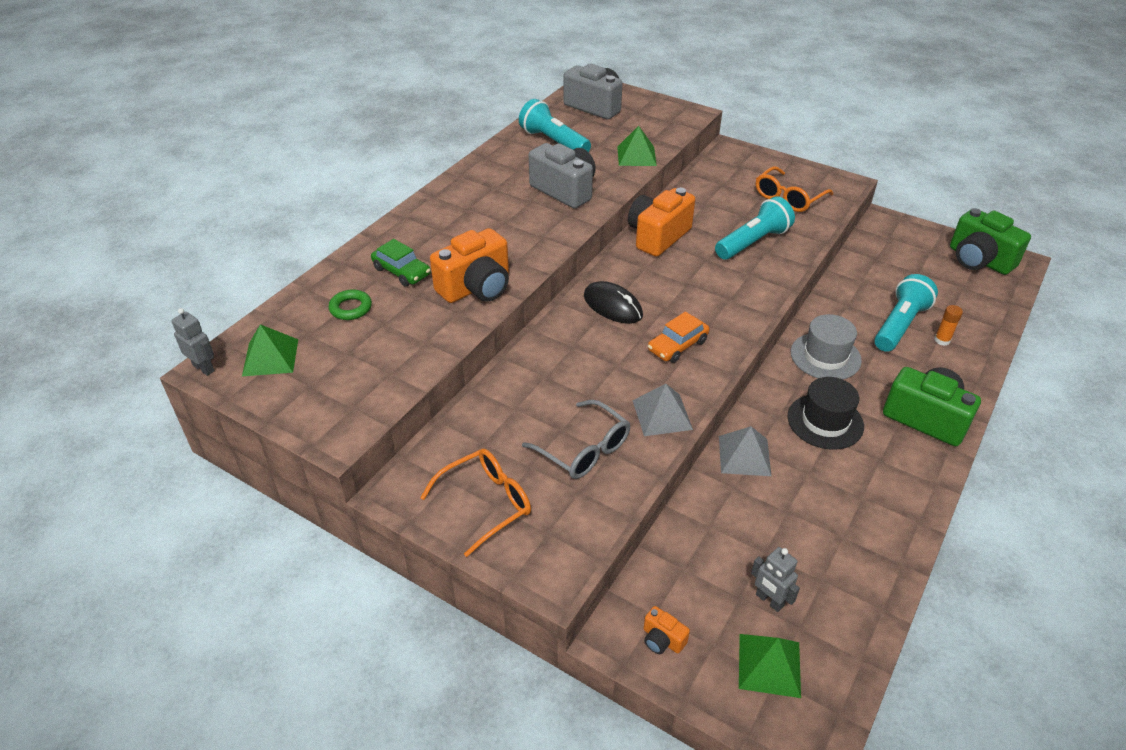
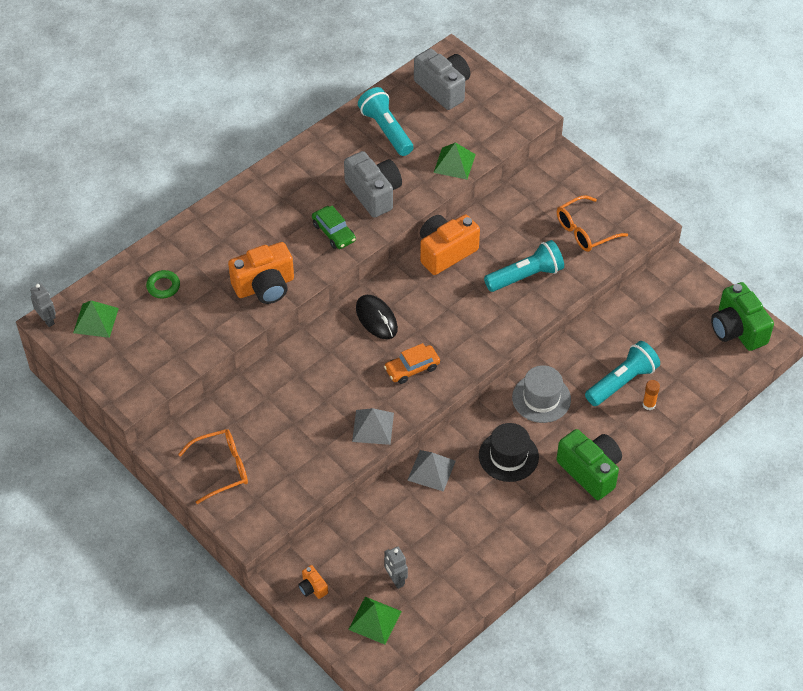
camera: 15 degrees right, 10 degrees up
(402, 271) = (211, 257): green car -> green car (334, 232)
(584, 450) = (304, 443): grey glasses -> none

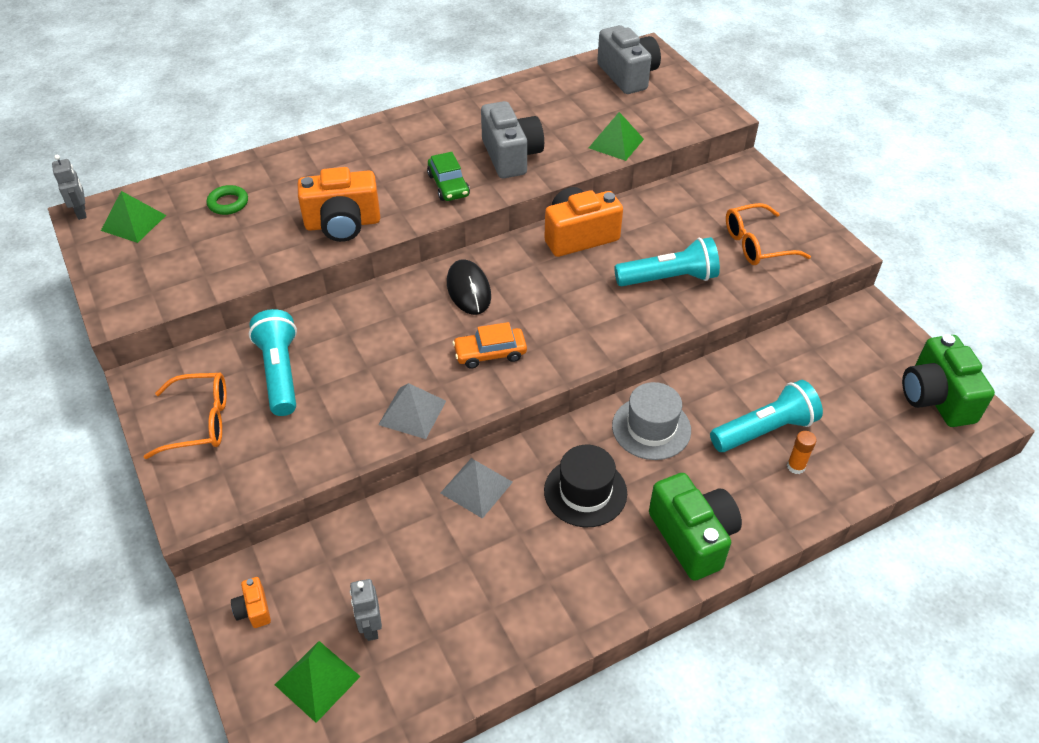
camera: 15 degrees right, 5 degrees down
(386, 130) = (549, 101): turquoise flashlight -> turquoise flashlight (280, 372)

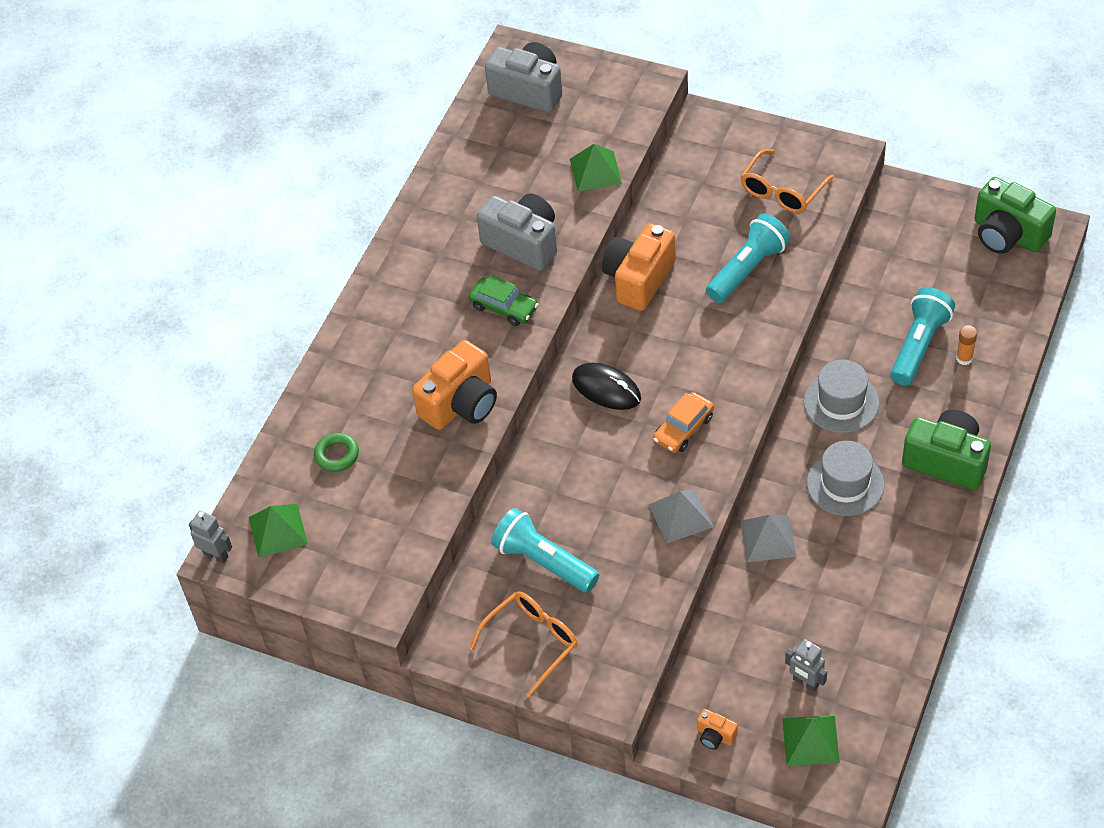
camera: 35 degrees left, 5 degrees up
(585, 492) = (845, 484): black hat -> grey hat

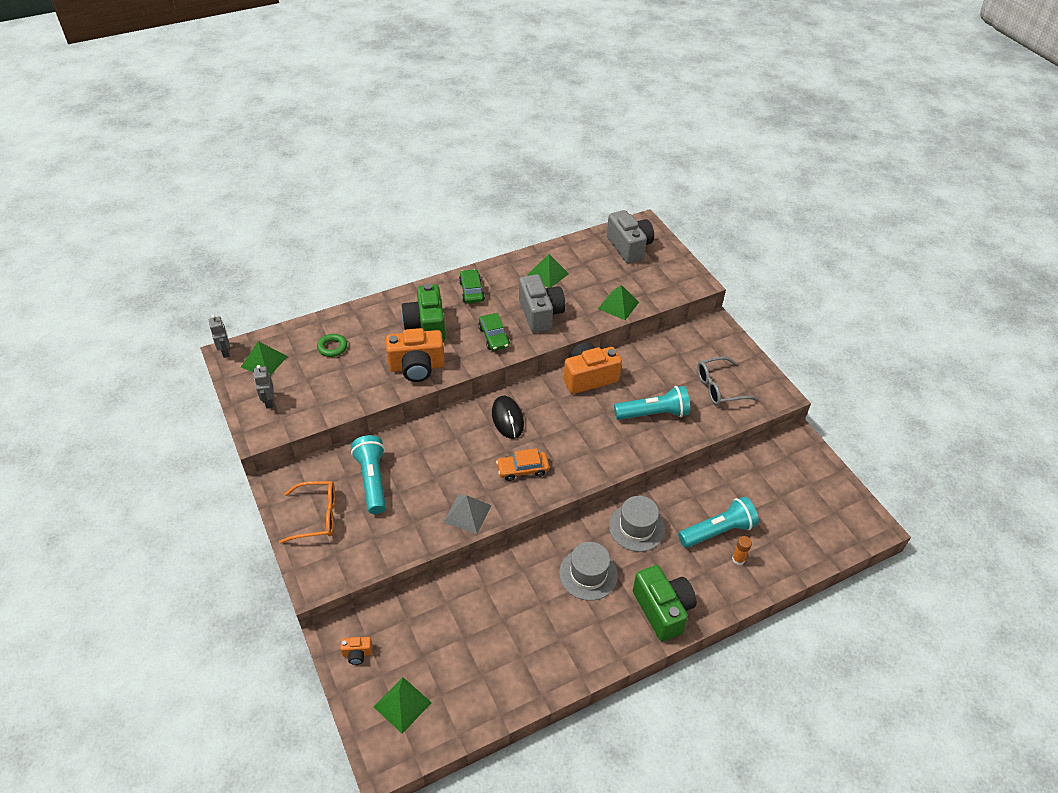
camera: 35 degrees right, 5 degrees down
(413, 273) = (471, 291): none -> green car
(476, 189) = (548, 274): none -> green pyramid
(715, 736) = (357, 653): orange camera -> orange camera turned 75 degrees counterclockwise
(768, 538) = (511, 568): grey pyramid -> none
(782, 191) = (719, 388): orange glasses -> grey glasses
(805, 683) = (438, 668): grey robot -> grey robot (269, 402)
(1008, 234) = (842, 510): green camera -> green camera (426, 326)

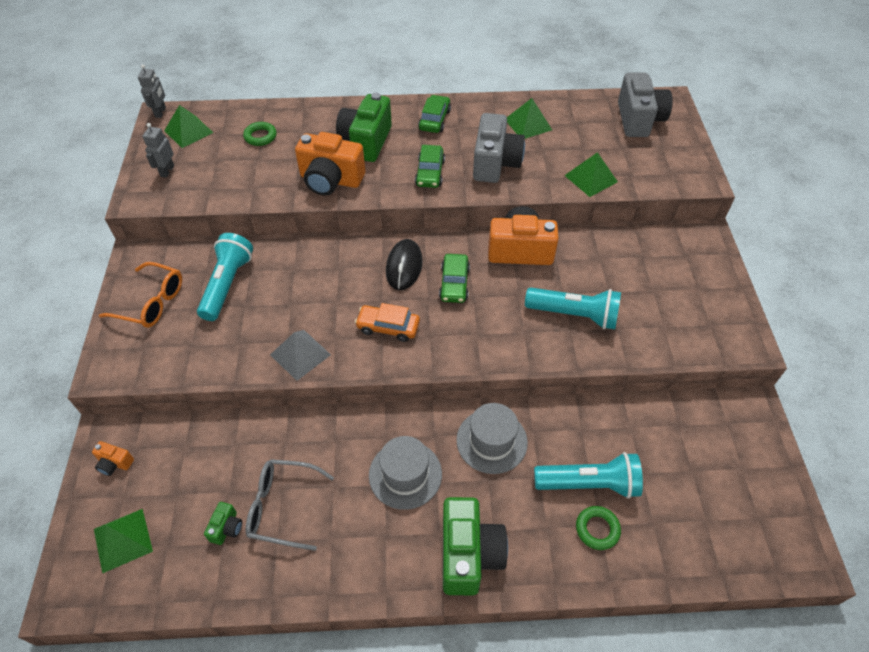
camera: 25 degrees right, 5 degrees up
(478, 663) = (226, 528): none -> green camera
(554, 419) = (454, 283): none -> green car
(719, 388) = (672, 310): grey glasses -> grey glasses (282, 507)
(738, 559) = (597, 529): orange glue stick -> green ring

